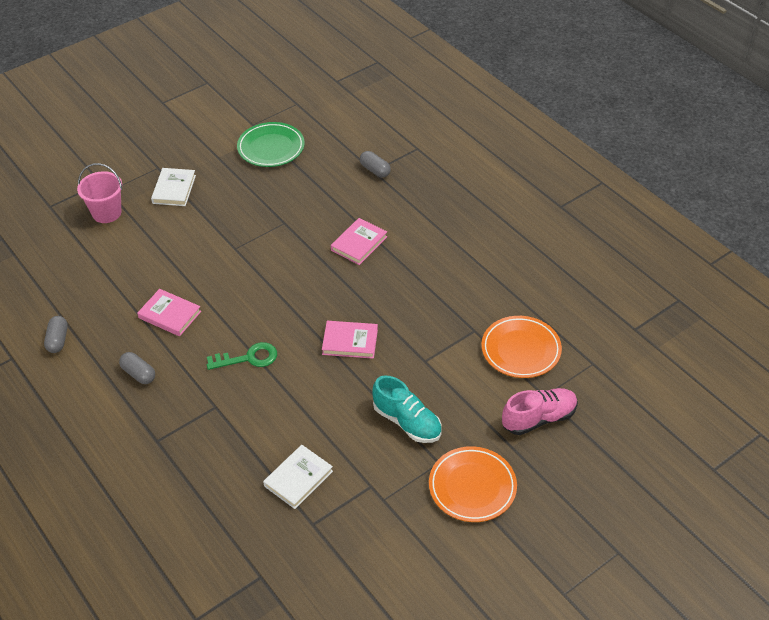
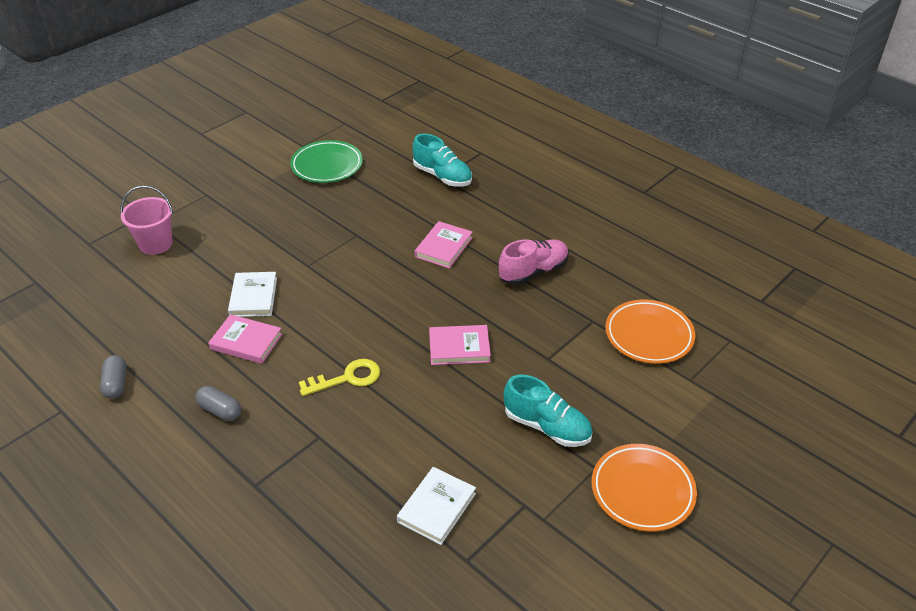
camera: 10 degrees left, 5 degrees down
(174, 189) = (228, 214): white book -> white book (253, 297)
(248, 358) = (347, 378): green key -> yellow key
(375, 170) = (442, 176): grey capsule -> turquoise shoe
(539, 418) = (692, 405): pink shoe -> pink shoe (533, 272)

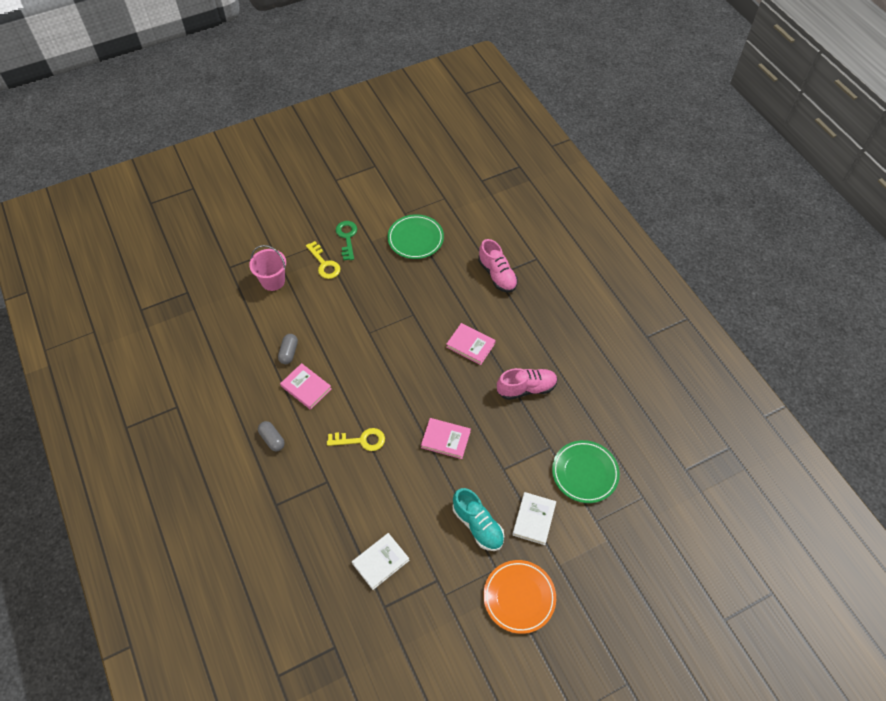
camera: 20 degrees right, 15 degrees up
(116, 384) = (215, 396): grey capsule -> grey capsule (289, 352)
(219, 213) = (324, 264): none -> yellow key
(239, 182) = (347, 237): none -> green key
(253, 297) = (323, 350): white book -> white book (534, 519)
(442, 176) = (497, 275): turquoise shoe -> pink shoe
(443, 247) = (470, 345): pink book -> pink book turned 75 degrees clockwise
(649, 335) = (585, 473): orange plate -> green plate

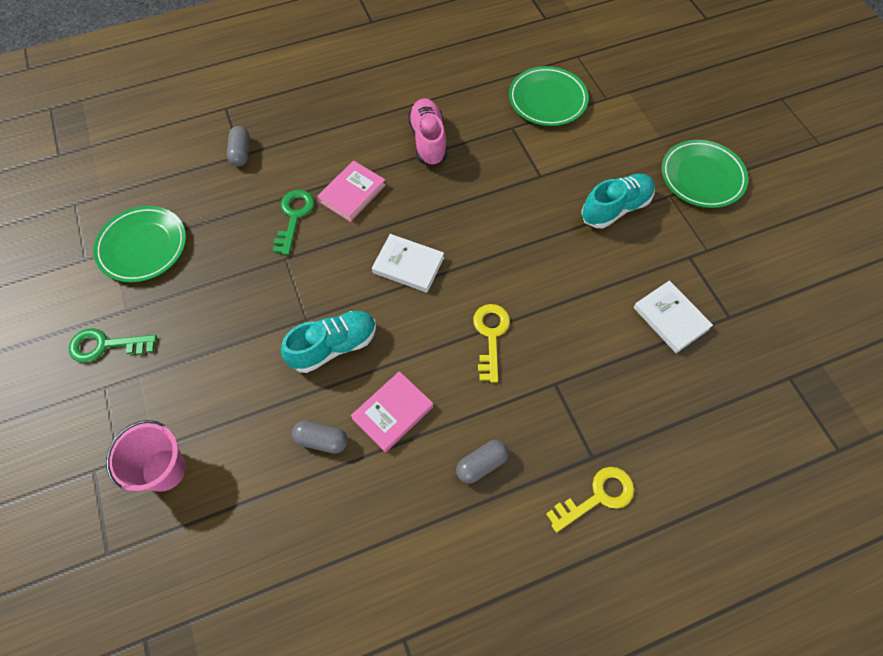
camera: 85 degrees left, 5 degrees up
(324, 264) = (152, 382): yellow key -> yellow key (597, 496)
(350, 350) = (333, 346): none -> turquoise shoe
(445, 439) = (495, 233): pink book -> none
(447, 314) = (294, 216): none -> green key
(497, 275) = (241, 153): pink shoe -> grey capsule
(519, 597) = (702, 177): orange plate -> green plate
(534, 519) = (606, 153): white book -> white book (408, 265)

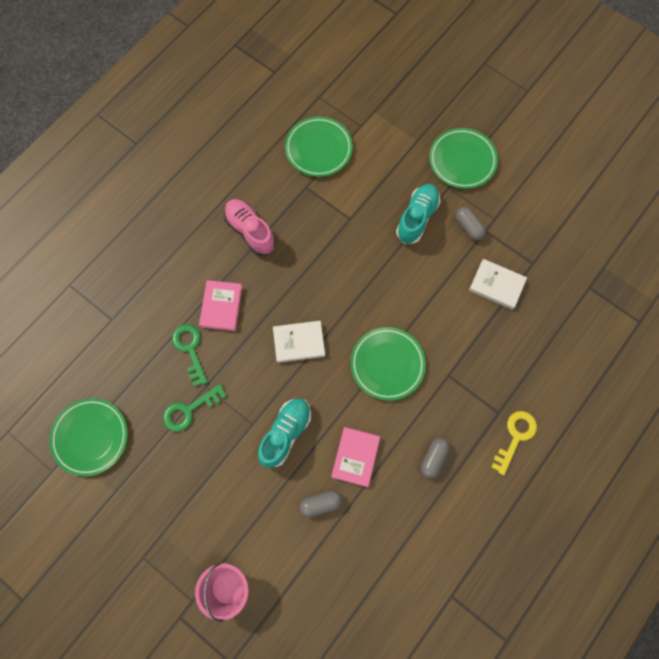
camera: 30 degrees left, 10 degrees up
(105, 345) = (120, 527): green key -> green key (189, 410)
(241, 153) = (111, 318): grey capsule -> grey capsule (468, 227)
(491, 335) = (387, 364): yellow key -> green plate

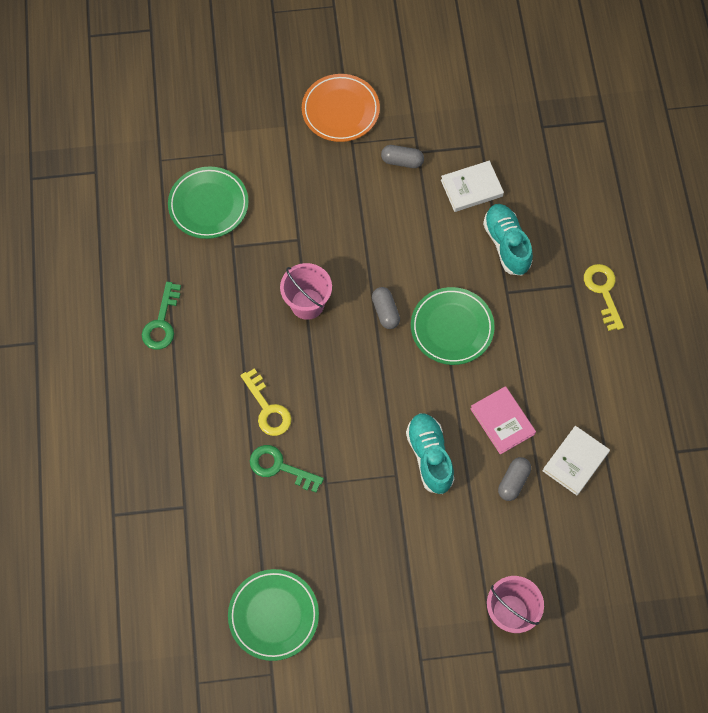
camera: 45 degrees left, 5 degrees down
(189, 410) = (332, 514): green key -> green key (162, 322)
(221, 306) = (268, 409): pink book -> yellow key
(250, 231) = (224, 325): pink shoe -> none
(299, 342) = (364, 377): white book -> white book (575, 461)
(313, 264) = (307, 304): none -> pink bucket
(417, 218) = (353, 190): turquoise shoe -> turquoise shoe (506, 244)
(433, 458) = (561, 365): grey capsule -> grey capsule (385, 312)
(462, 160) = (340, 110): green plate -> orange plate

